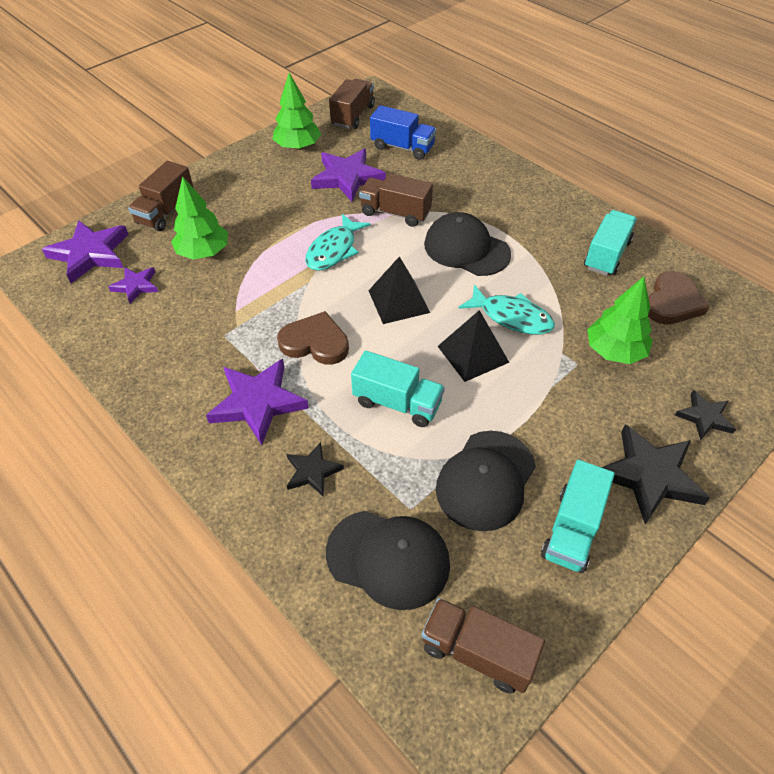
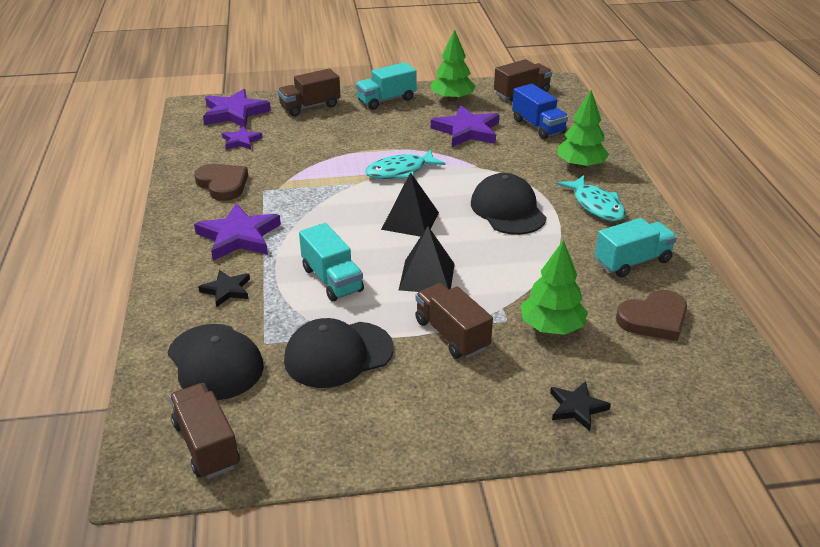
camera: 35 degrees right, 15 degrees down
(203, 252) = (307, 139): green tree -> green tree (580, 165)
(315, 342) = (318, 220): brown heart -> brown heart (223, 184)
(395, 213) = (478, 166): brown truck -> brown truck (451, 335)
(511, 317) = (489, 267): turquoise fish -> turquoise fish (596, 205)
(572, 529) = (365, 417): turquoise truck -> turquoise truck (386, 100)
(649, 476) = (473, 419): black star -> none

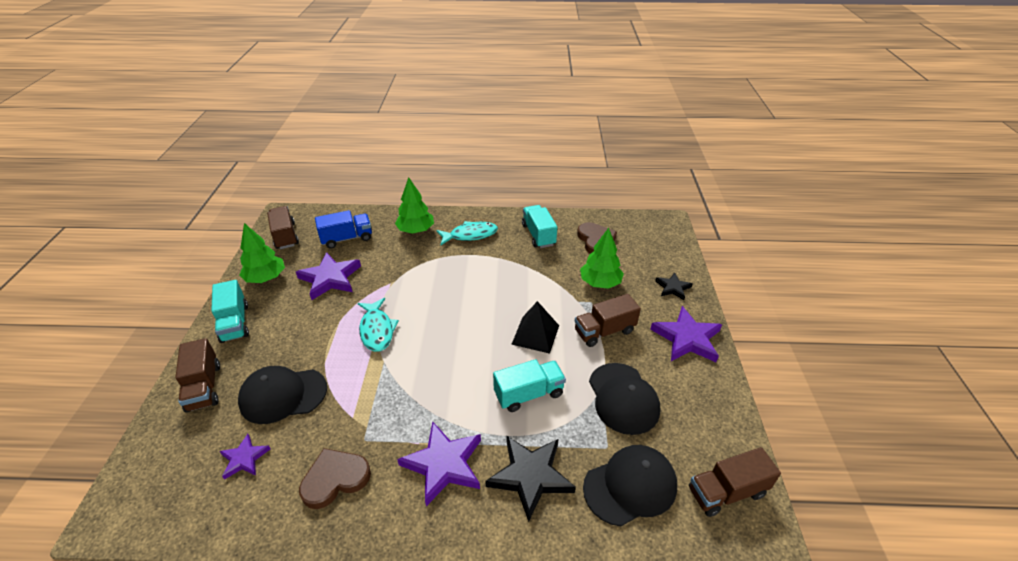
camera: 80 degrees left, 5 degrees up
(226, 290) = (530, 476): black star -> black star, size x1.78
(234, 113) = (166, 465): purple star -> purple star (687, 338)
(410, 221) = (457, 334): black pyramid -> none
(508, 210) = (461, 277): black cap -> black cap (283, 395)

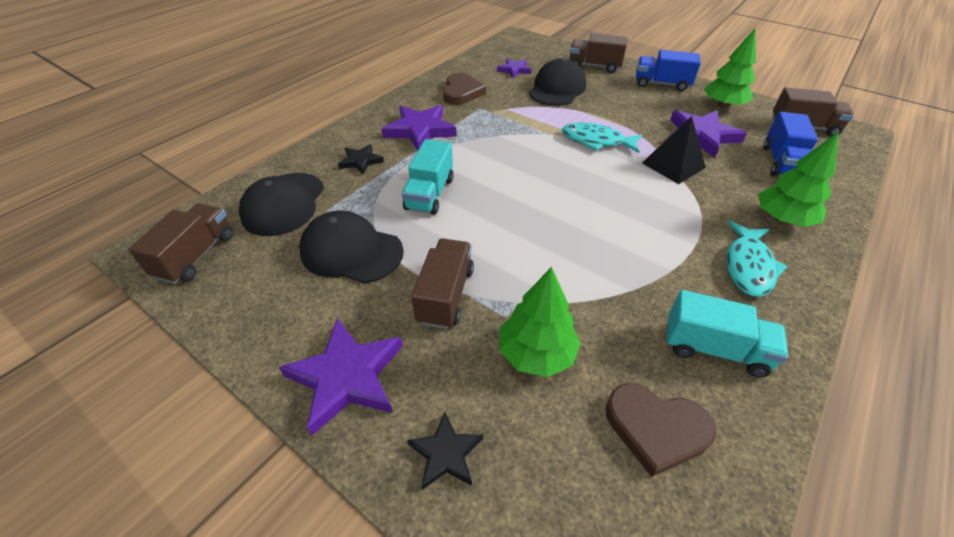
camera: 125 degrees right, 5 degrees up
(235, 323) = (661, 84): turquoise truck -> blue truck
(530, 476) = (361, 161): black star -> black star, size x0.56
(535, 334) = (497, 234): black pyramid -> black pyramid (673, 165)

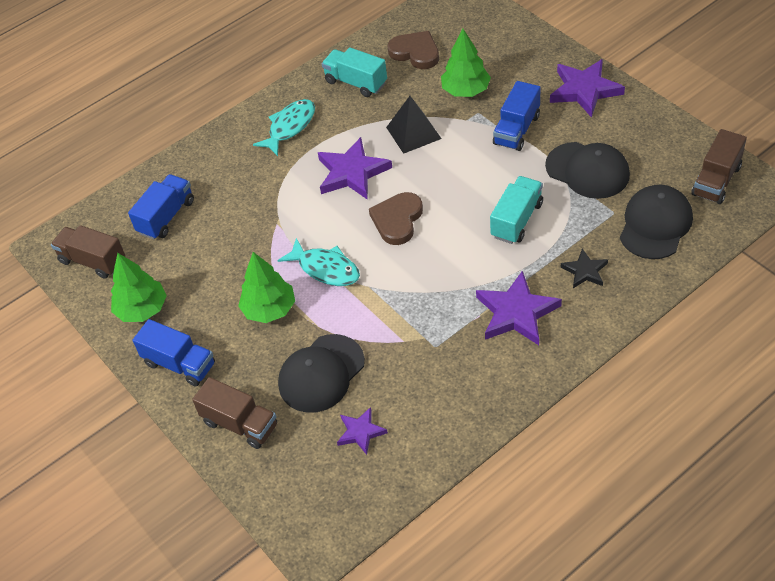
camera: 160 degrees left, 5 degrees up
(445, 295) = (516, 130): brown truck -> blue truck
(446, 453) = (529, 53): black star -> none
(461, 92) = (451, 385): brown heart -> brown heart (397, 220)
(673, 165) = (270, 226): black pyramid -> black pyramid (413, 133)
(701, 136) = (210, 262): purple star -> purple star (352, 172)
(782, 219) = (227, 160): green tree -> green tree (269, 309)

